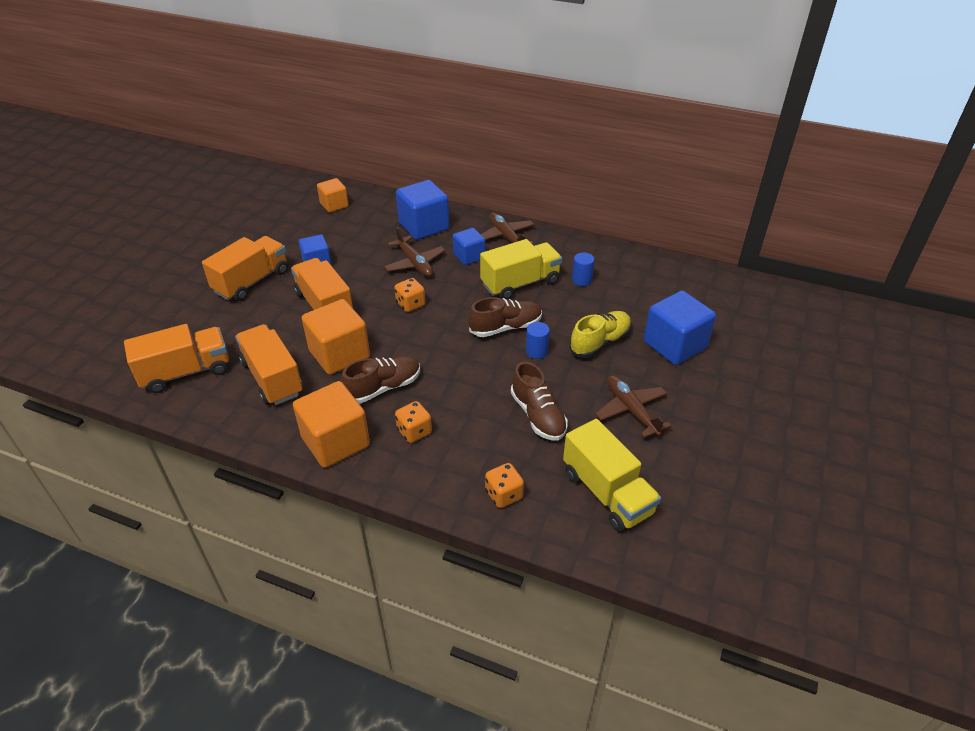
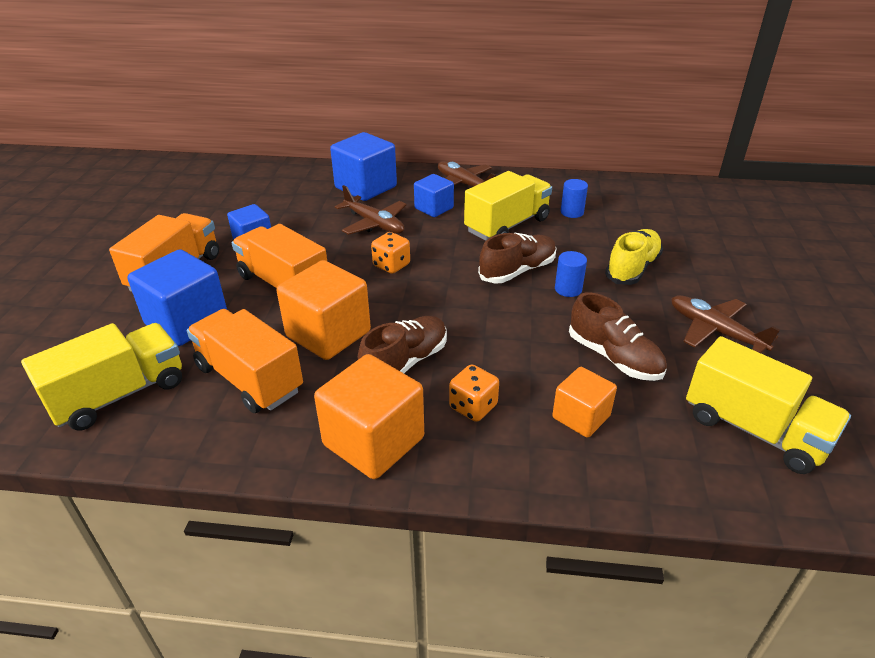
camera: 15 degrees left, 5 degrees down
(186, 372) = (119, 394): orange truck -> yellow truck
(334, 205) = (249, 181): orange cube -> orange cube (581, 417)
(504, 495) = (632, 461): orange dice -> none
(674, 345) = (712, 257): blue cube -> blue cube (187, 321)

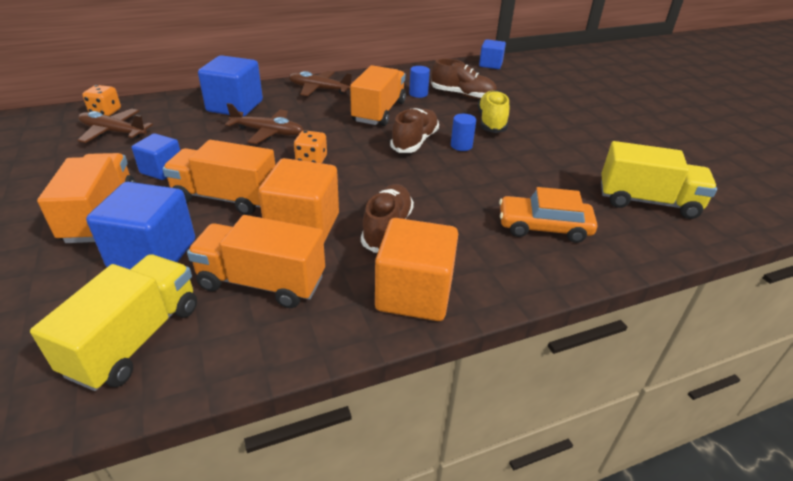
camera: 30 degrees left, 0 degrees up
(434, 208) = (309, 111): blue cube -> blue cube (490, 64)
(473, 407) = (466, 244): orange dice -> orange dice (106, 112)
(507, 225) = (379, 112): yellow truck -> orange truck
(581, 417) = (544, 227): orange cube -> orange car
(614, 357) = (530, 182): brown shoe -> brown shoe (463, 95)
(715, 331) = (575, 149): brown plane -> brown plane (113, 132)

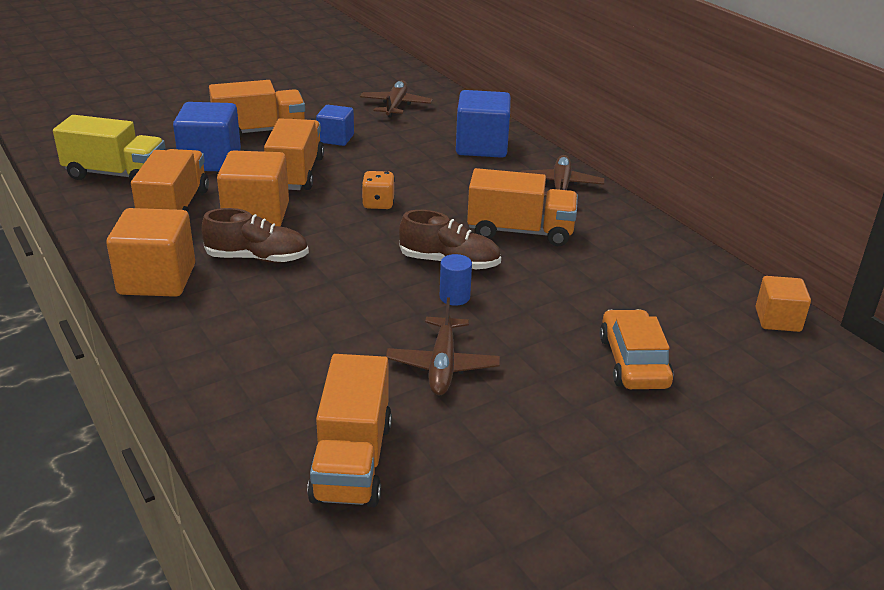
camera: 80 degrees right, 5 degrees down
(106, 112) = (433, 94): orange dice -> none
(268, 132) = (429, 173): brown plane -> brown plane (442, 365)
(418, 94) = (598, 256): blue cylinder -> none
(463, 95) = (621, 294): brown shoe -> none
(490, 64) = (777, 320): blue cube -> orange cube
(491, 122) = (540, 321): yellow shoe -> none
(544, 227) = (274, 360): orange car -> orange car (633, 361)
(647, 201) = (352, 461): yellow truck -> orange truck

